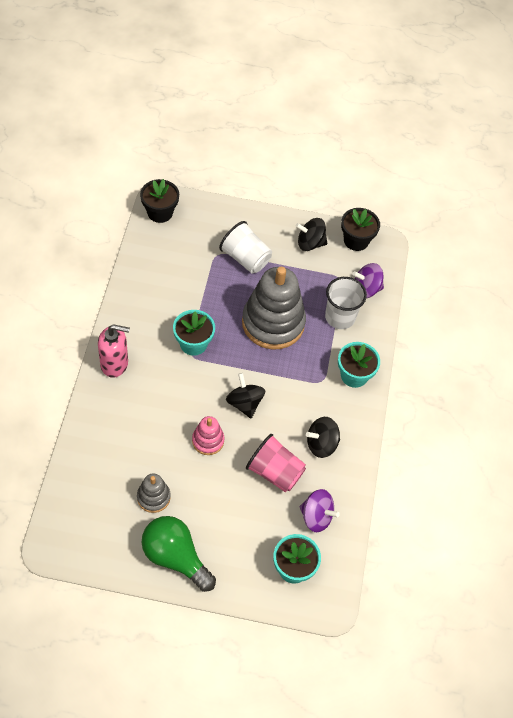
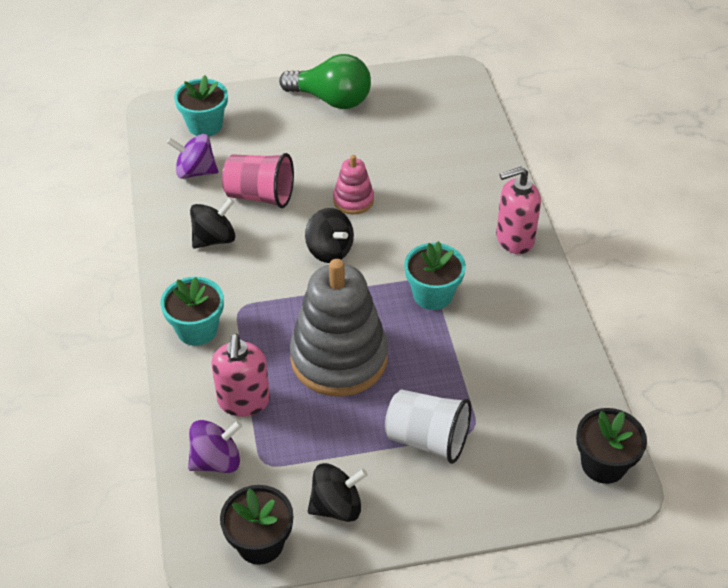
camera: 165 degrees right, 10 degrees down
(153, 497) = (383, 136): grey stacking toy -> none
(340, 317) = (244, 401): white cup -> pink soap dispenser

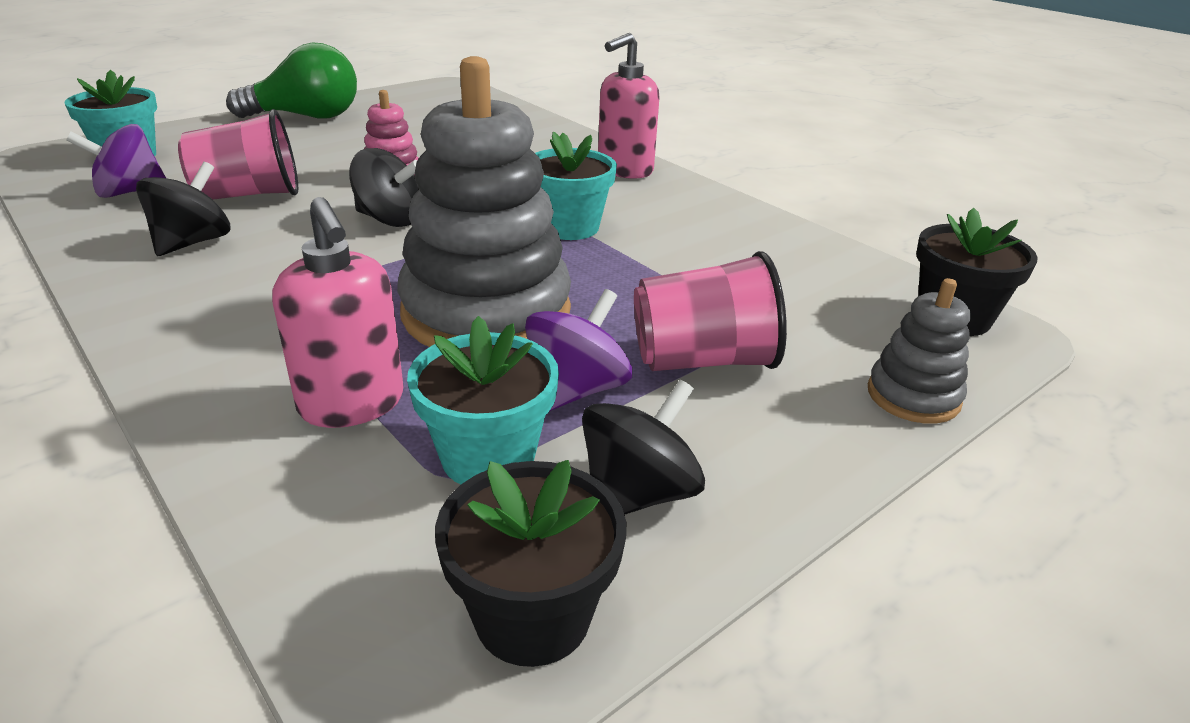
camera: 30 degrees left, 15 degrees down
(197, 329) = (207, 340): turquoise flower pot -> turquoise flower pot (488, 457)
(216, 460) = (344, 506): purple spinning top -> purple spinning top (576, 390)
(427, 439) = (702, 360): white cup -> pink cup
(517, 508) = (913, 396): none -> grey stacking toy

